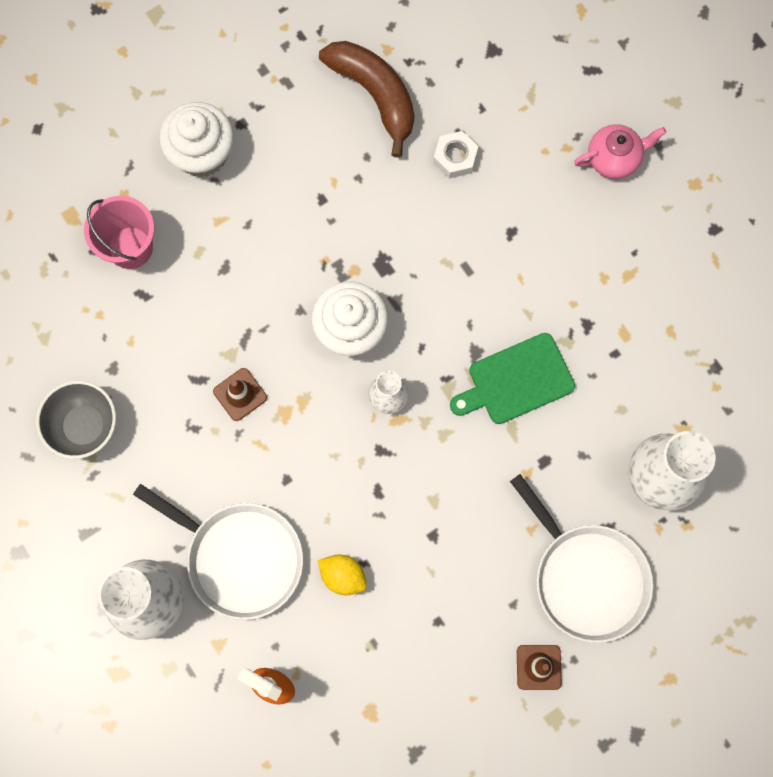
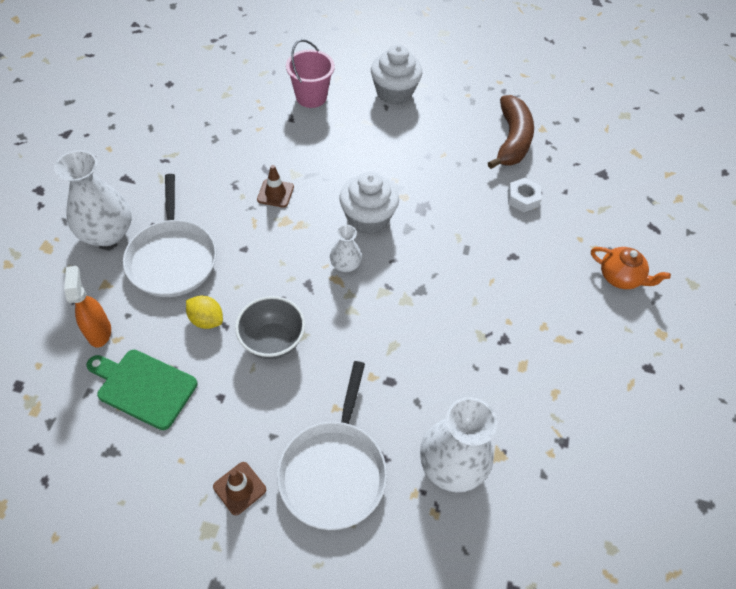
camera: 45 degrees right, 20 degrees down
(85, 426) = (190, 140): grey bowl -> grey bowl (272, 341)
(343, 576) = (206, 320): yellow lemon -> yellow lemon turned 45 degrees counterclockwise
(516, 380) = (426, 325): green cutting board -> green cutting board (143, 387)
(614, 158) = (620, 277): pink teapot -> orange teapot

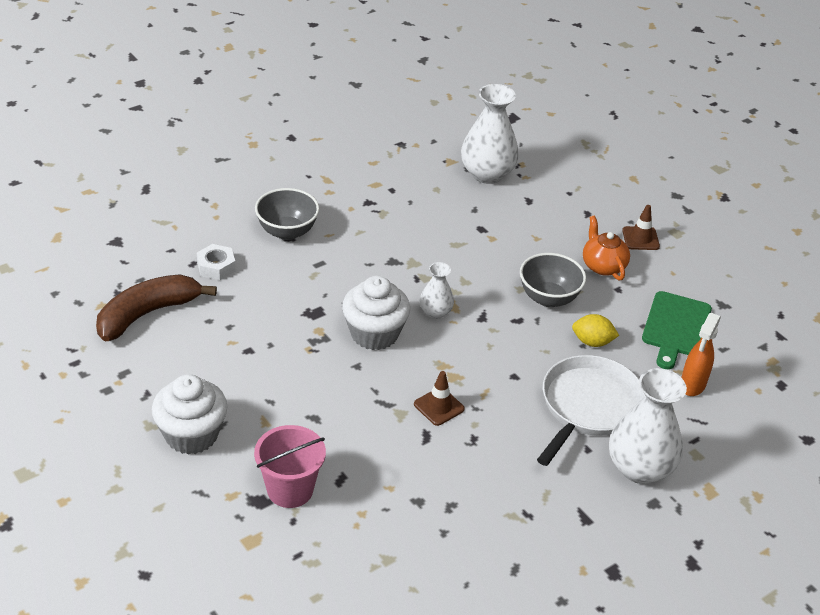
camera: 140 degrees left, 15 degrees down
(143, 387) = (675, 327): green cutting board -> green cutting board turned 45 degrees clockwise
(206, 320) = (592, 342): yellow lemon -> yellow lemon turned 60 degrees counterclockwise
(334, 471) = (568, 212): white pan -> none
(521, 261) = (287, 232): none -> grey bowl
(620, 277) = (227, 181): orange teapot -> orange teapot (603, 266)

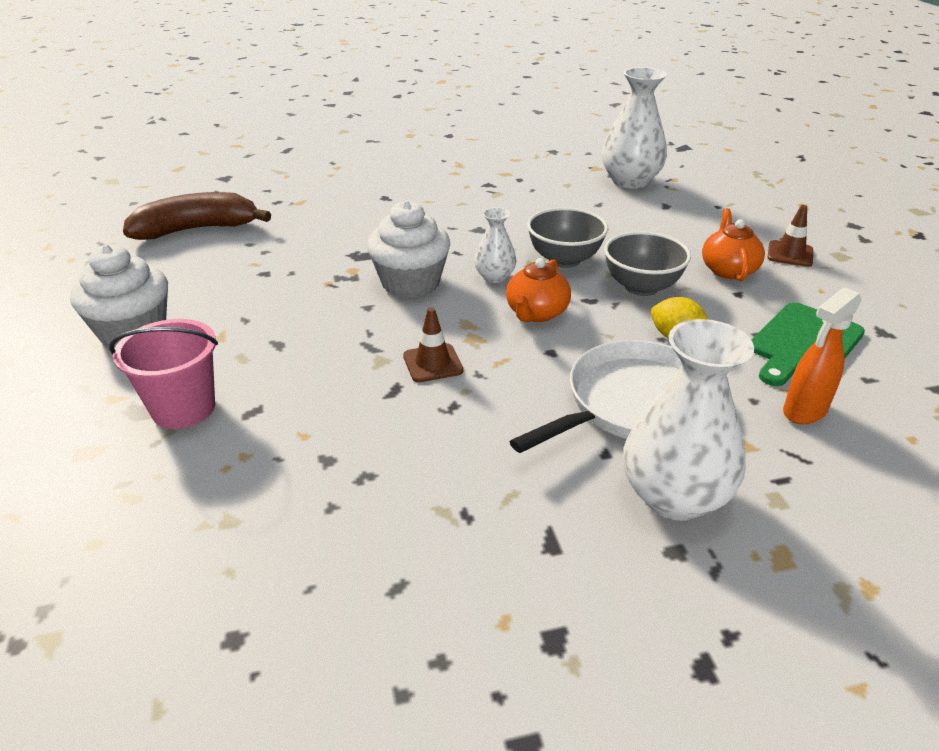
camera: 25 degrees right, 5 degrees down
(216, 267) = (296, 207): white nut -> none
(287, 232) = (388, 193): grey bowl -> grey bowl (564, 260)
(486, 342) = (536, 313): none -> orange teapot

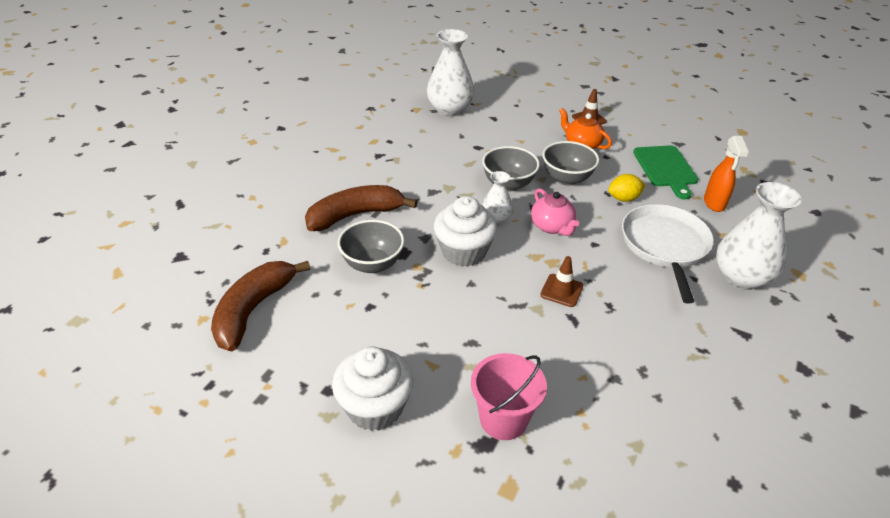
camera: 50 degrees left, 5 degrees up
(324, 249) = (372, 264): none -> grey bowl
(381, 213) = (355, 215): none -> brown banana
(536, 313) = (552, 226): orange teapot -> pink teapot

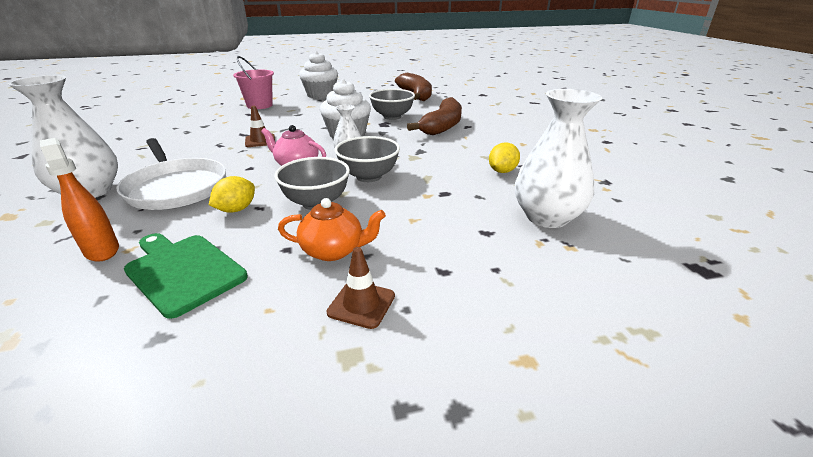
camera: 140 degrees right, 10 degrees down
(412, 143) = (502, 171): none -> yellow lemon

